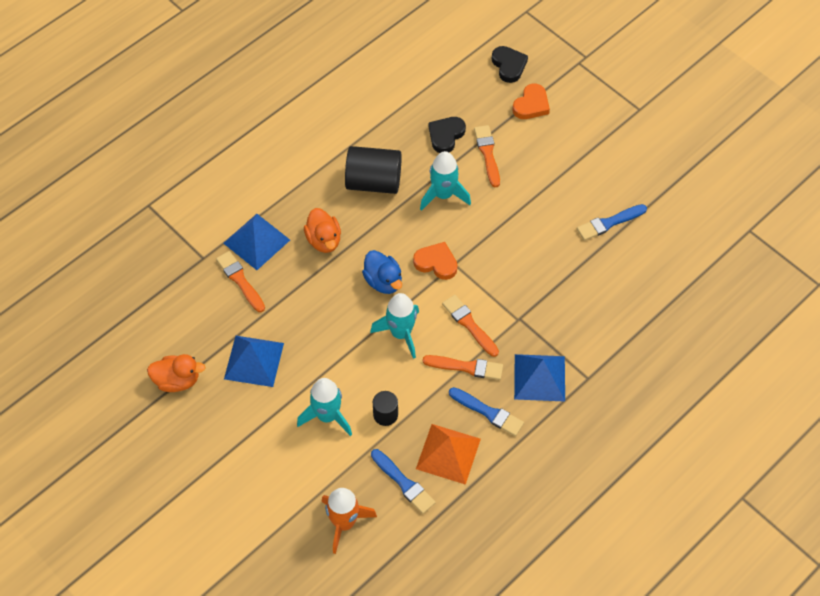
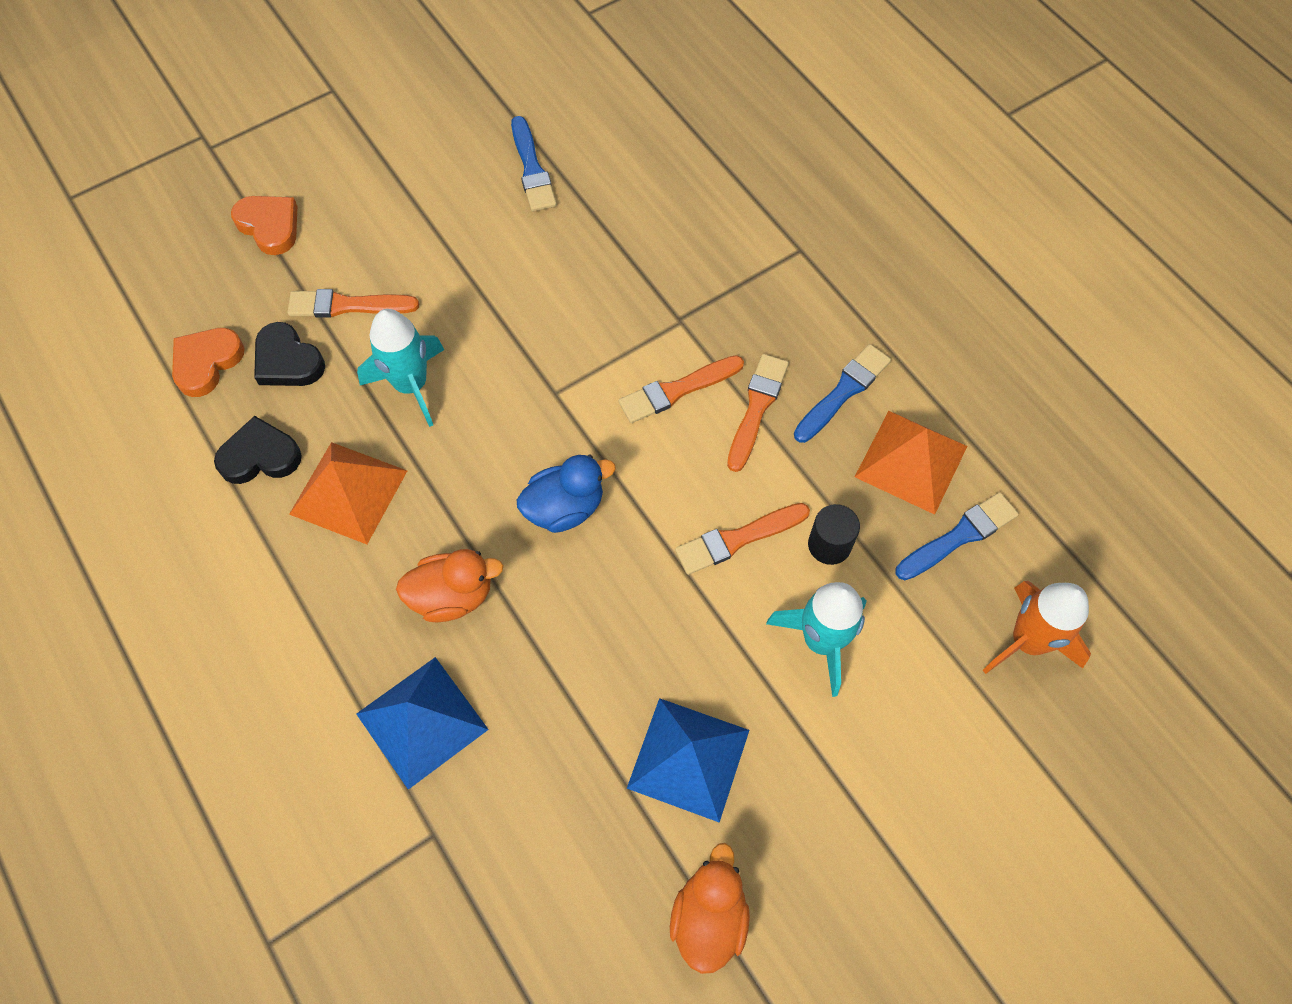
camera: 80 degrees left, 5 degrees up
(240, 280) = (504, 764): orange brush -> orange brush (737, 539)
(373, 182) = (349, 492): black cylinder -> orange pyramid
(401, 333) = (675, 496): turquoise rocket -> none
(436, 263) = (546, 419): orange heart -> orange heart (207, 363)
(509, 65) = (175, 242): black heart -> black heart (260, 456)
(539, 377) = (790, 311): blue pyramid -> none

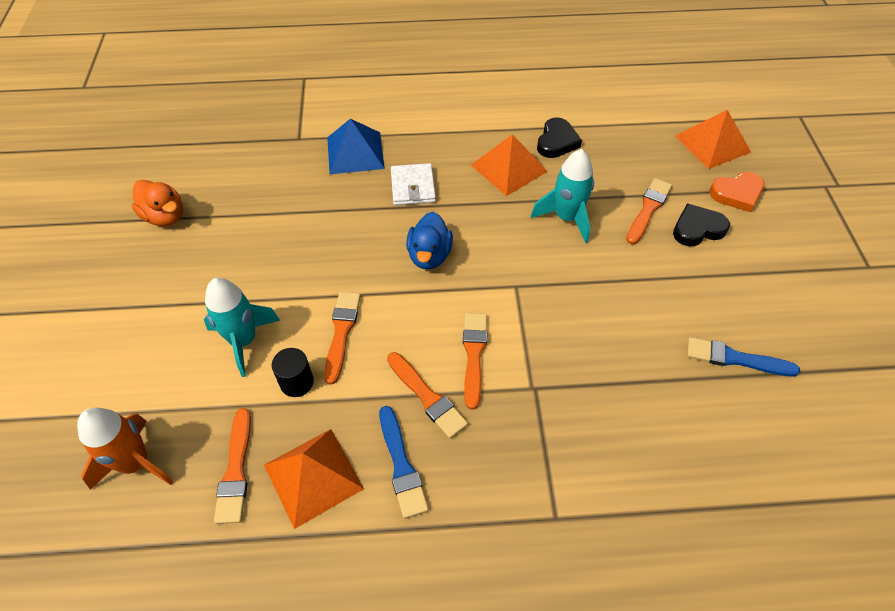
camera: 120 degrees right, 10 degrees down
(177, 275) = (712, 144): none -> orange pyramid
(207, 363) = (636, 138): orange heart -> none
(287, 361) = (618, 171): black heart -> black heart (697, 229)
(452, 596) = (413, 187): orange duck -> white wallet
(688, 758) = (241, 244): blue pyramid -> none
(959, 536) = (236, 470): blue brush -> orange brush

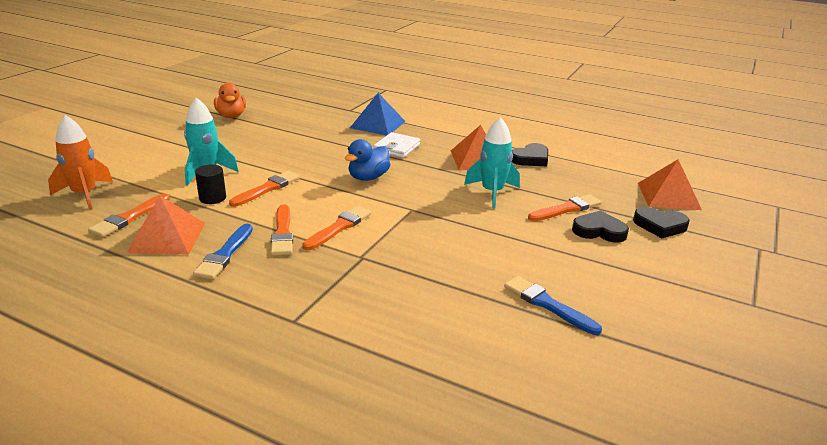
camera: 30 degrees right, 25 degrees down
(737, 194) = (660, 226): orange heart -> black heart

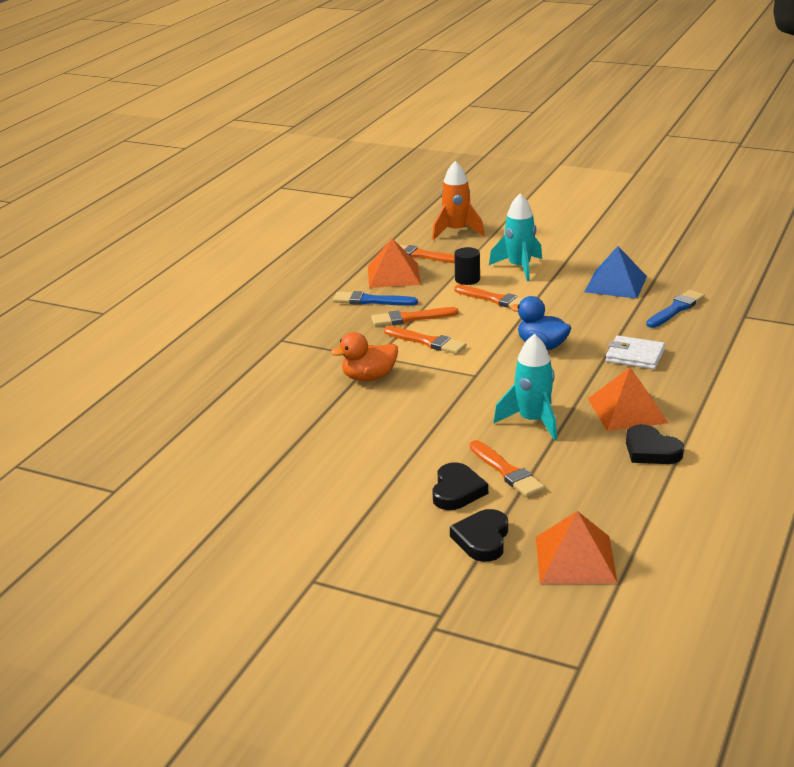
camera: 90 degrees right, 0 degrees up
(231, 116) = (672, 254): orange duck -> orange duck (369, 377)
(377, 124) = (705, 338): blue pyramid -> blue pyramid (615, 284)
(547, 304) = (307, 450): blue brush -> blue brush (676, 309)

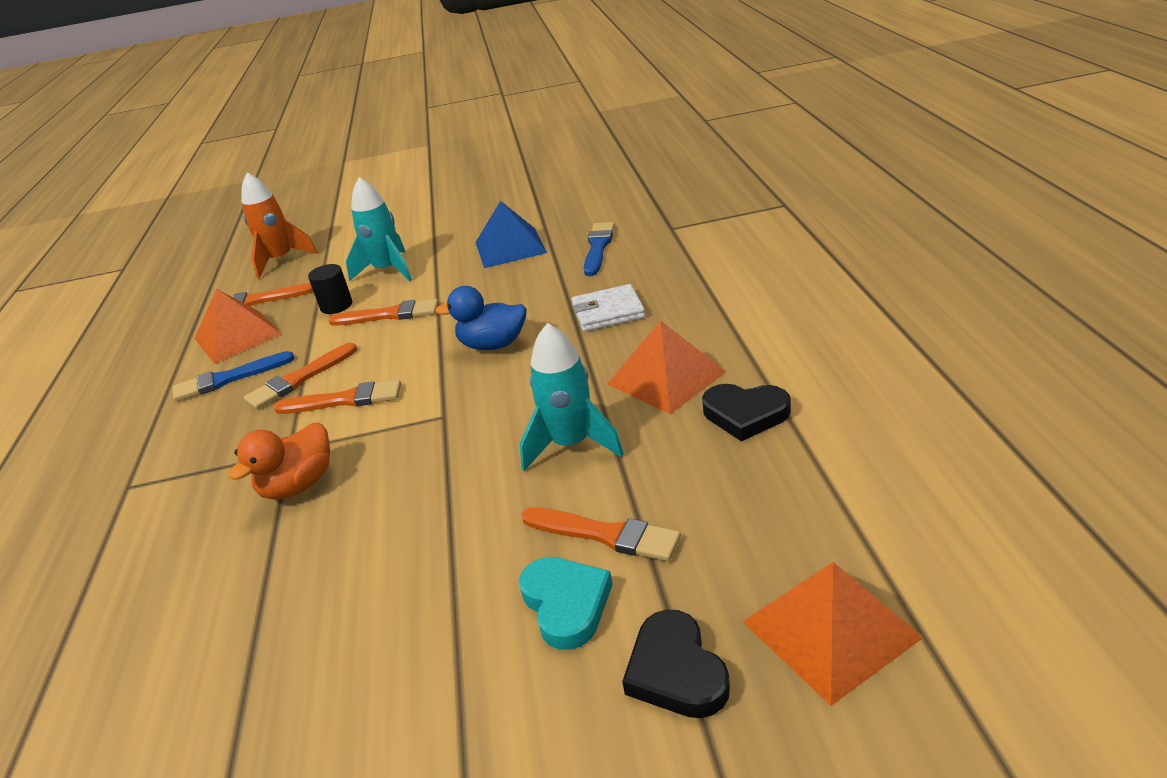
camera: 30 degrees left, 5 degrees up
(457, 491) = (566, 604): black heart -> turquoise heart

